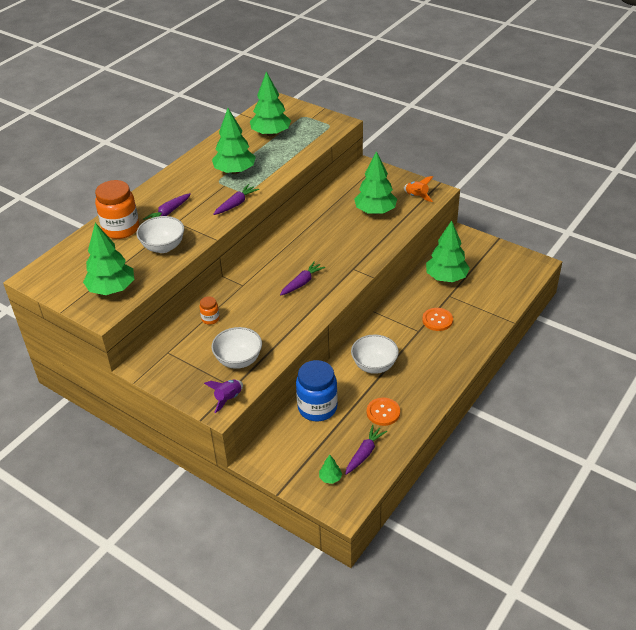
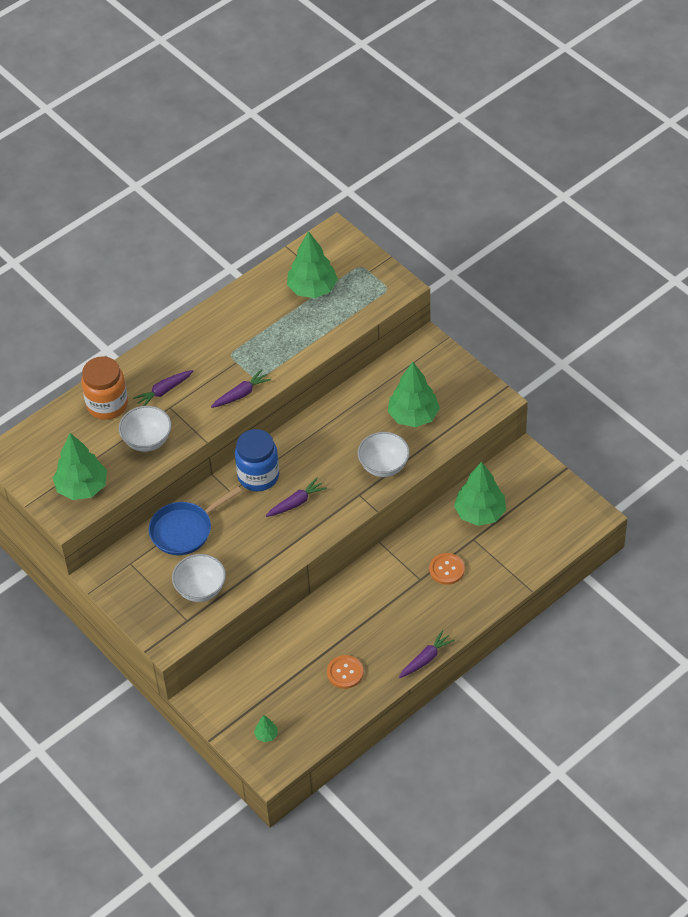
camera: 15 degrees right, 10 degrees up
(210, 319) = (184, 530): orange jar -> blue pan
(228, 398) = (178, 633): purple rocket -> none
(235, 171) = (253, 342): green tree -> none
(317, 408) = (278, 652): blue jar -> blue jar (258, 476)
(364, 453) = (309, 715): purple carrot -> purple carrot (426, 659)
(374, 365) = (355, 613): white bowl -> white bowl (384, 466)
(417, 196) = (470, 403): orange rocket -> none

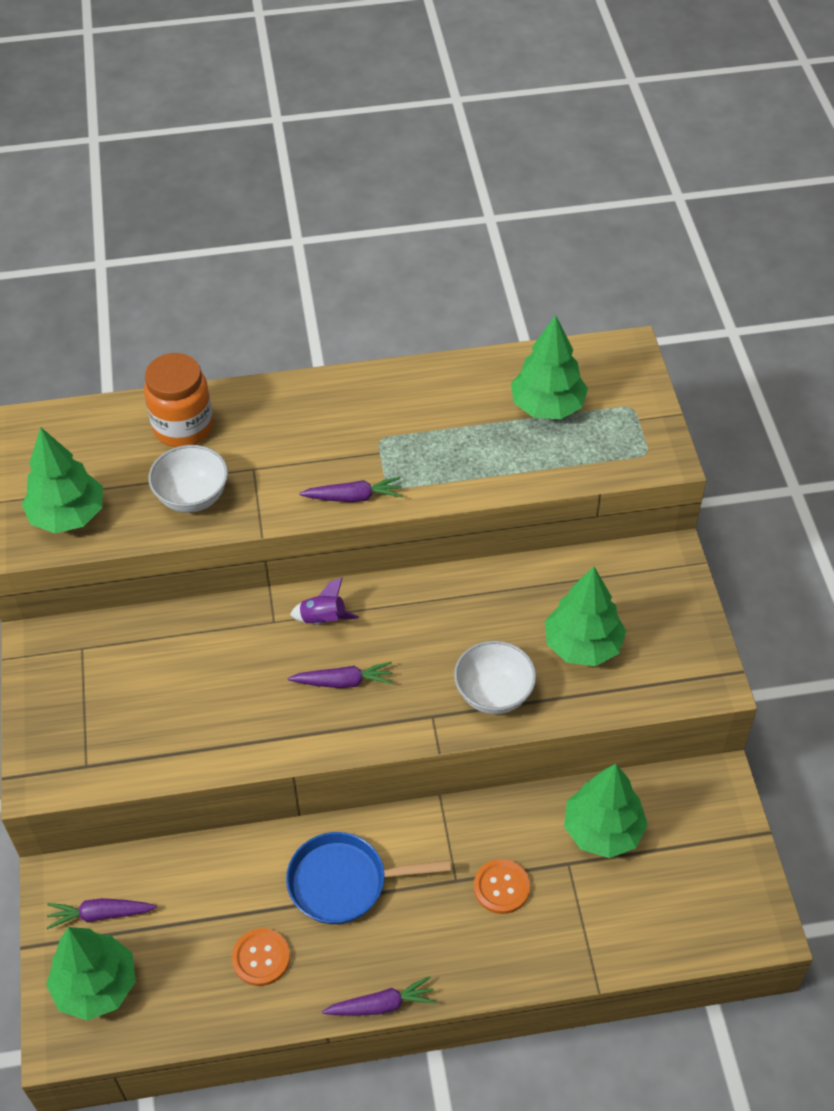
camera: 30 degrees right, 0 degrees up
(164, 391) = (262, 445): purple carrot -> purple carrot (100, 915)
(184, 530) = (179, 641): blue pan -> blue pan (344, 882)
(200, 589) = (136, 732): white bowl -> none
(258, 476) = (323, 619): blue jar -> purple rocket
(266, 735) = (96, 986): green tree -> green tree, size x2.31

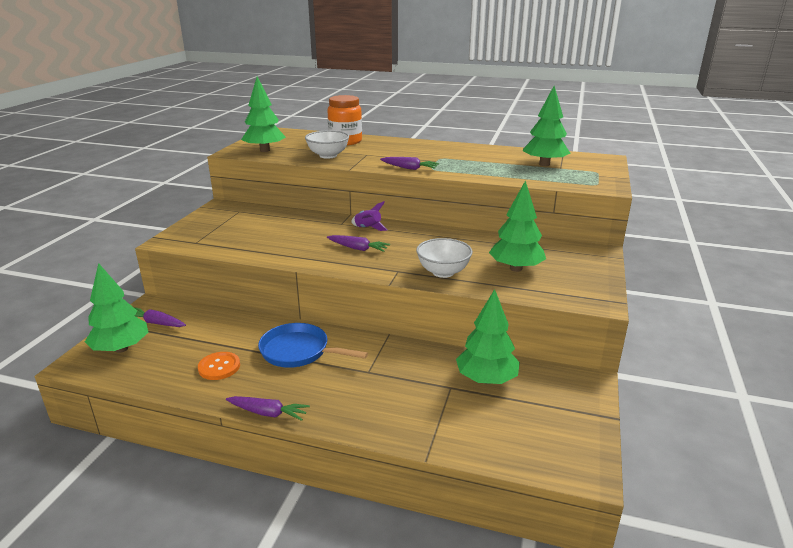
camera: 25 degrees right, 25 degrees down
(501, 887) = (395, 384): orange button -> none

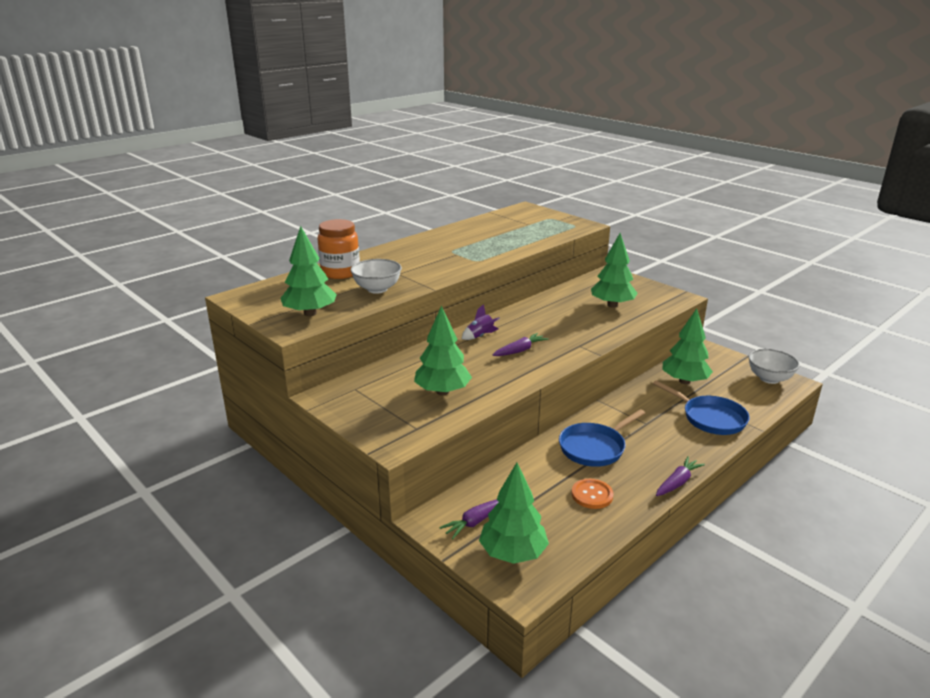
camera: 60 degrees left, 0 degrees up
(409, 168) = (464, 267): purple carrot -> none
(418, 413) = (710, 418): none -> blue pan
(443, 272) = (596, 330): white bowl -> white bowl (769, 379)
(544, 164) = (514, 226): green tree -> green tree (442, 392)

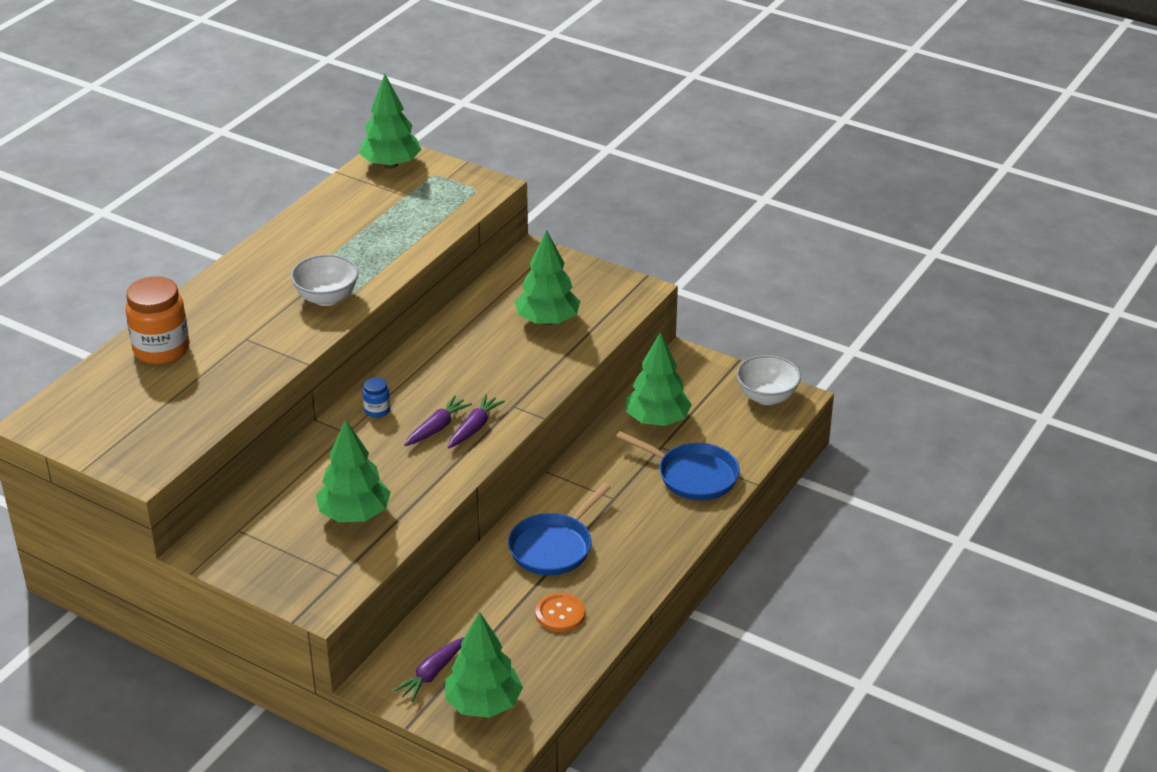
camera: 15 degrees left, 10 degrees up
(310, 313) = (155, 437): green tree -> green tree (391, 164)
(377, 289) = (228, 375): white bowl -> white bowl (327, 298)
(480, 336) = (377, 410): purple rocket -> blue jar
(677, 482) = (658, 578): purple carrot -> purple carrot (474, 427)

